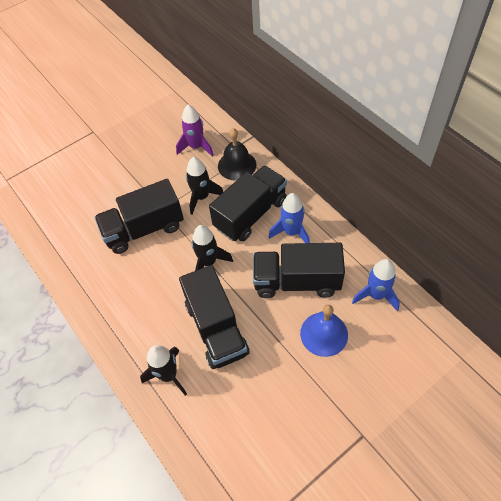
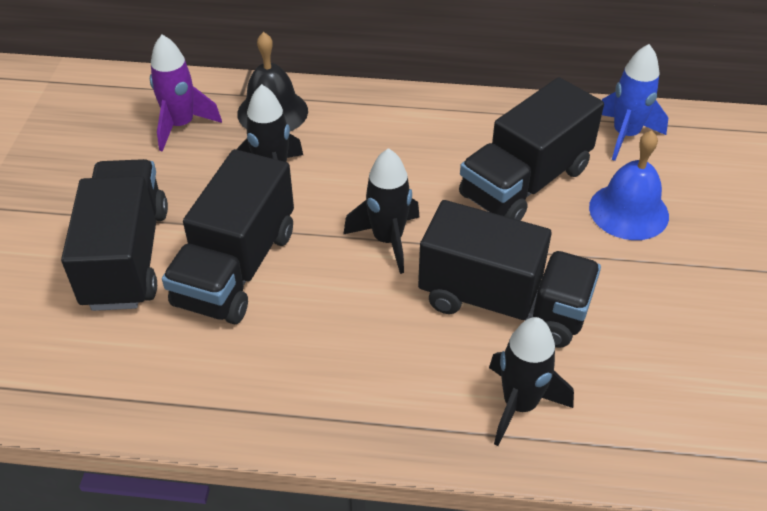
camera: 50 degrees left, 10 degrees down
(250, 214) = (368, 152): black truck -> black truck (126, 257)
(291, 232) = (447, 138): blue rocket -> none

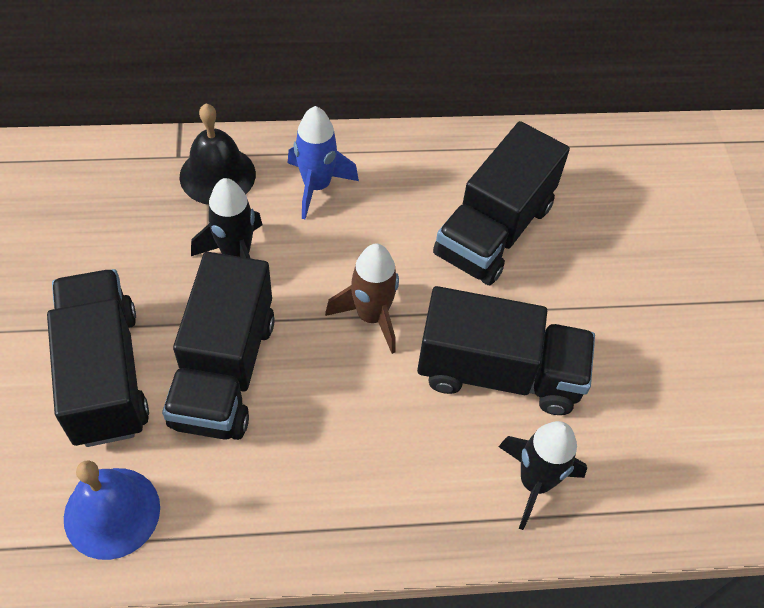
camera: 15 degrees left, 10 degrees up
(181, 125) = (122, 204): purple rocket -> none
(387, 240) = (371, 316): black rocket -> brown rocket
(625, 135) = (581, 162): blue rocket -> blue rocket (317, 186)
(628, 211) = (599, 251): blue bell -> blue bell (112, 512)

